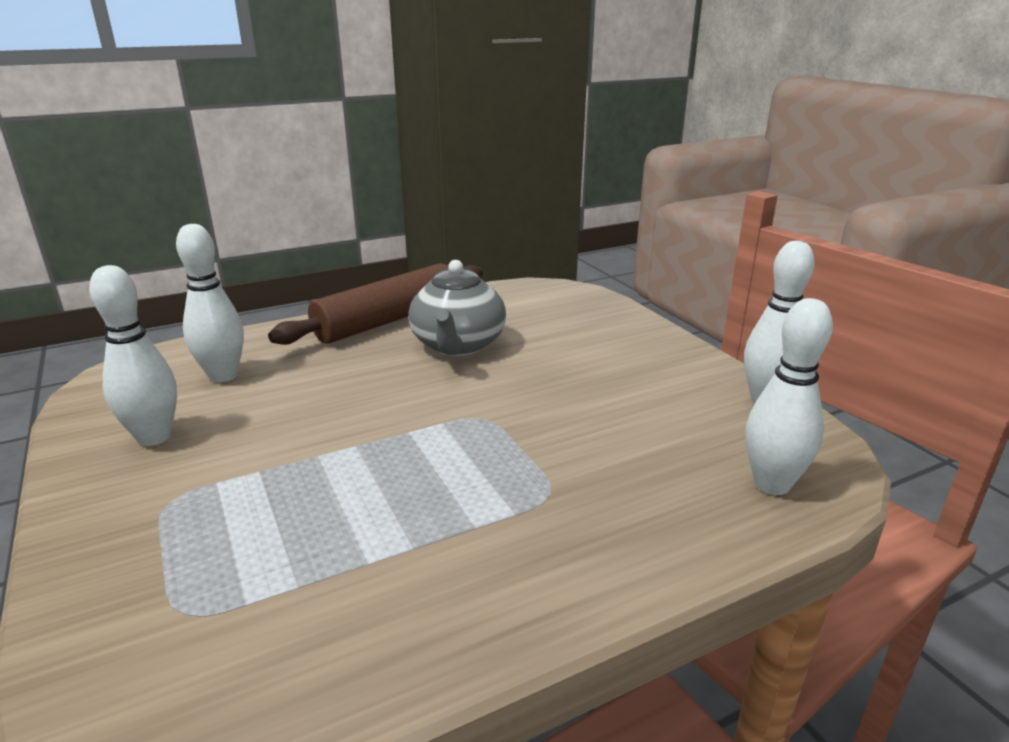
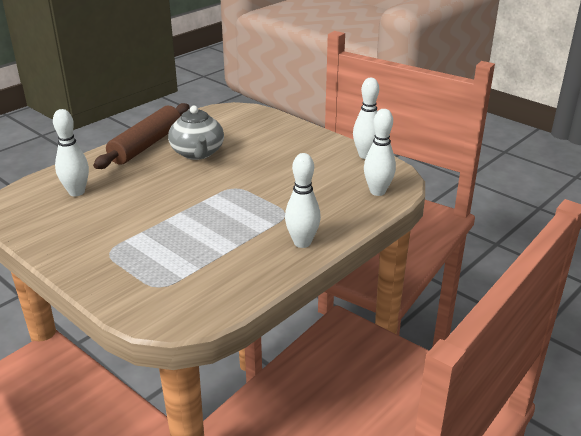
camera: 20 degrees left, 5 degrees up
(154, 437) = (70, 228): white bowling pin -> white bowling pin (302, 242)

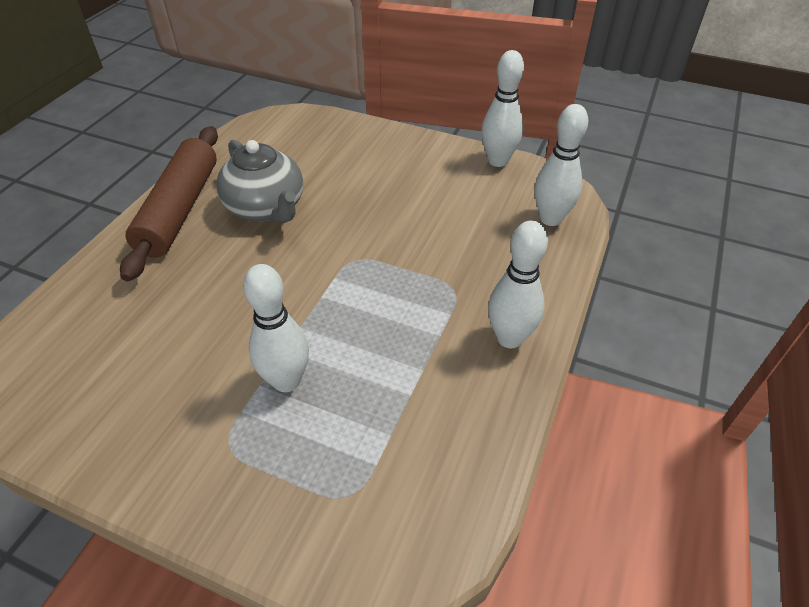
camera: 20 degrees left, 15 degrees up
(76, 192) = (111, 331): white bowling pin -> white bowling pin (286, 381)

